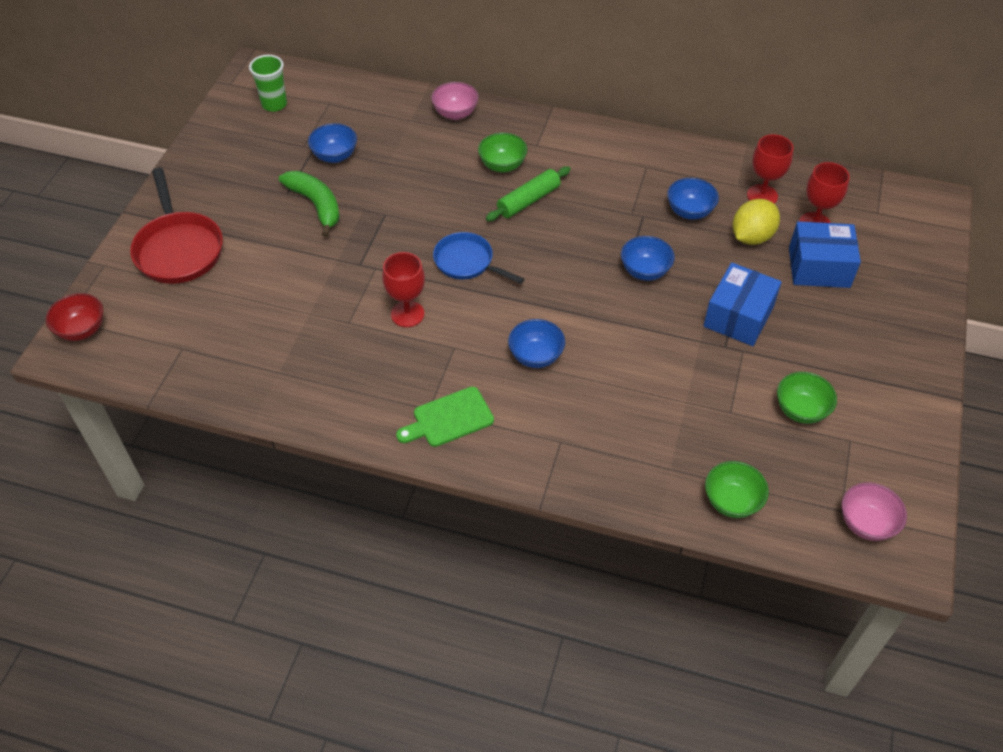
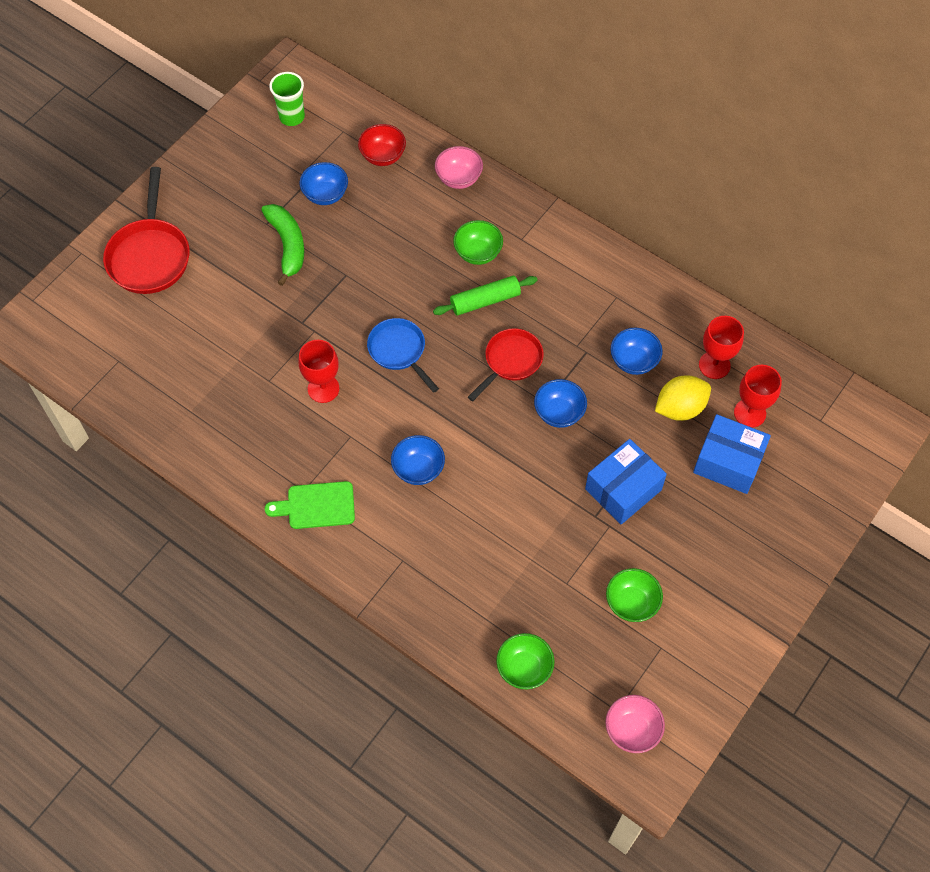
camera: 20 degrees right, 10 degrees up
(82, 330) = (42, 315): red bowl -> red bowl (383, 156)
(577, 242) = (510, 361): none -> red pan

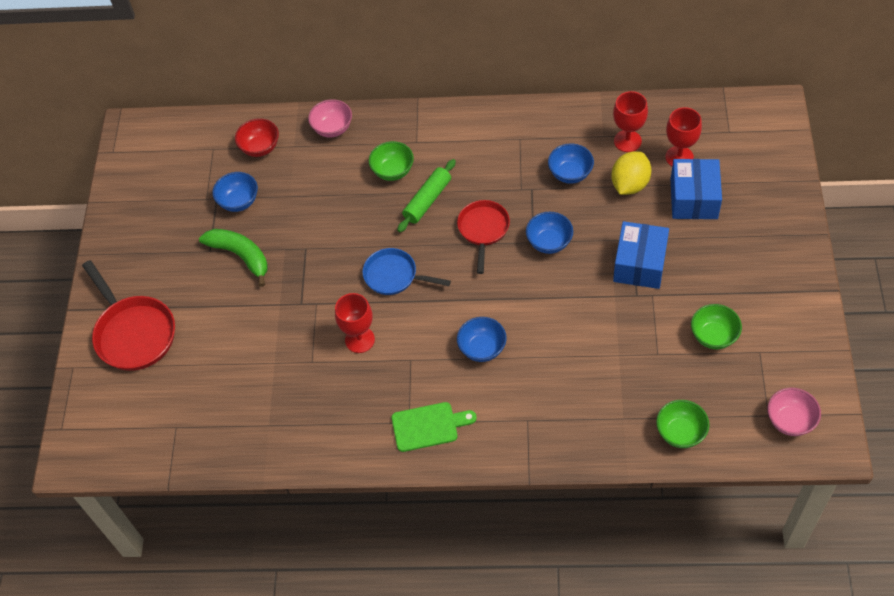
camera: 30 degrees left, 5 degrees down
(292, 117) = (162, 162): green cup -> none
(316, 506) = (428, 426): green cutting board -> green cutting board turned 150 degrees counterclockwise
(728, 462) = (694, 199): blue box -> blue box turned 75 degrees counterclockwise

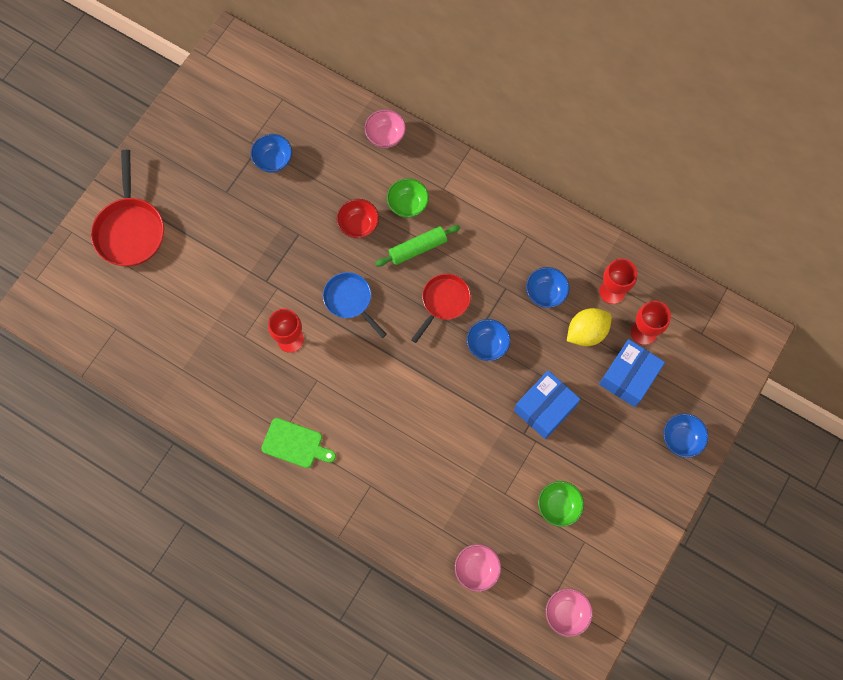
camera: 25 degrees right, 15 degrees up
(240, 256) = (246, 211): green banana -> none
(260, 148) = (319, 120): red bowl -> red bowl (358, 225)
(482, 348) = (376, 405): blue bowl -> blue bowl (681, 439)
(680, 433) = (476, 569): green bowl -> pink bowl

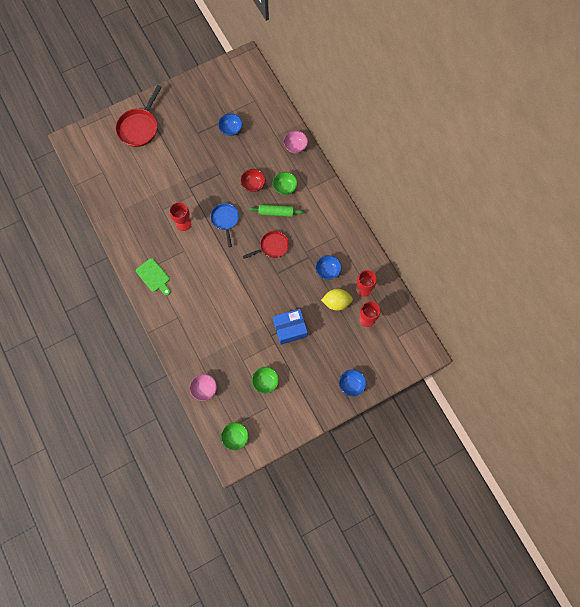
camera: 30 degrees right, 0 degrees up
(487, 345) = (280, 280): blue bowl -> none
(566, 613) = (235, 437): pink bowl -> green bowl
(628, 377) = (344, 337): blue box -> none

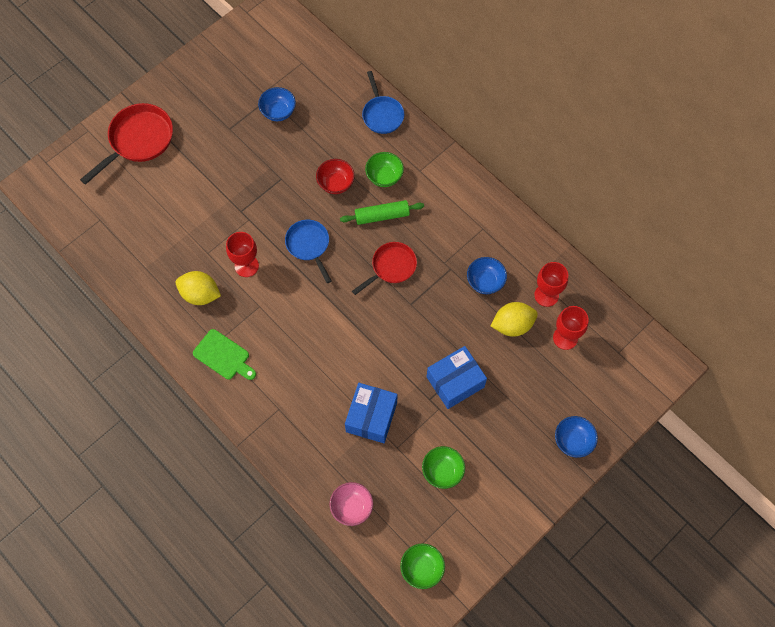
camera: 15 degrees left, 5 degrees down
(139, 127) = (138, 140): red pan -> red pan turned 150 degrees counterclockwise
(150, 234) = (200, 294): none -> yellow lemon
(232, 337) = (371, 417): none -> blue box
(295, 146) = (382, 114): pink bowl -> blue pan

